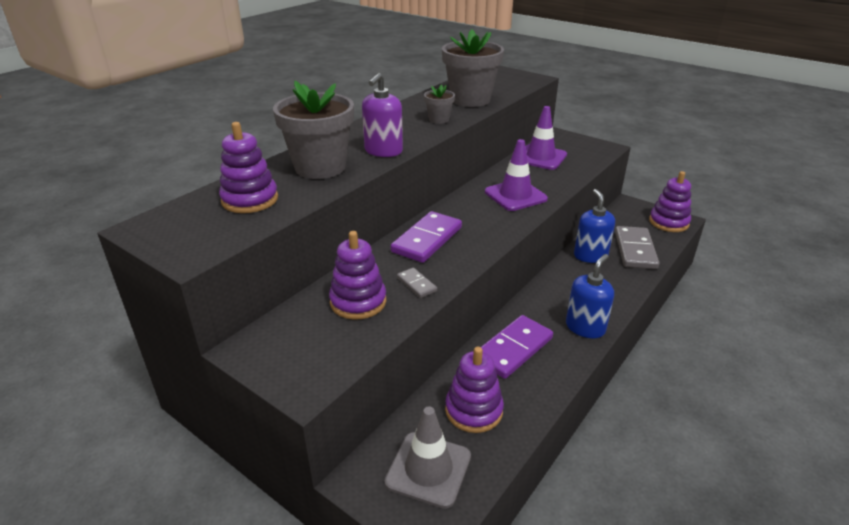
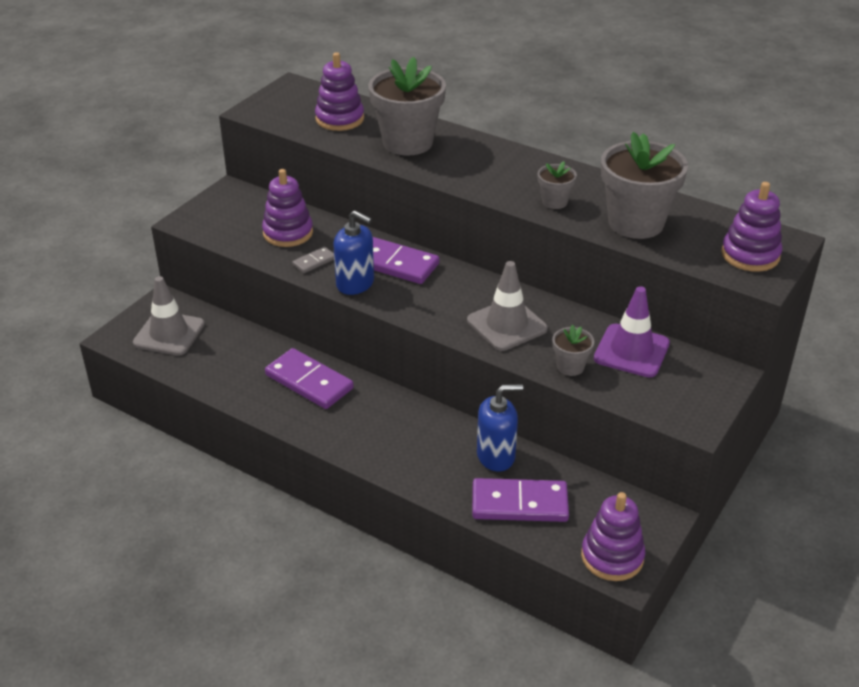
camera: 85 degrees right, 5 degrees up
(383, 151) = (452, 172): purple soap dispenser -> none
(473, 410) = (228, 356): purple stacking toy -> purple stacking toy (750, 255)
(515, 195) = (507, 325): purple traffic cone -> grey traffic cone
(561, 177) = (570, 366): none -> grey flower pot
(585, 327) = (345, 437): blue soap dispenser -> blue soap dispenser (355, 283)
(635, 250) = (519, 503): grey domino -> purple domino

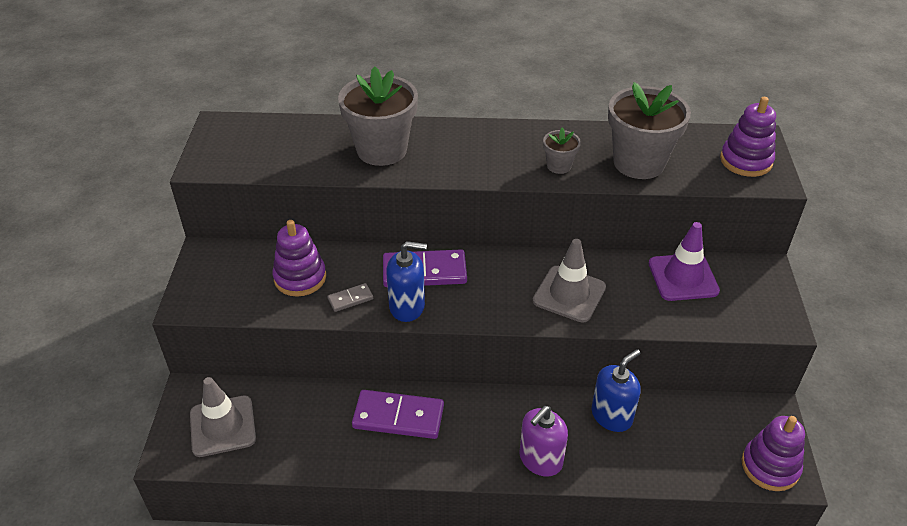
camera: 30 degrees left, 5 degrees up
(314, 262) = (350, 299): grey domino -> grey domino turned 45 degrees clockwise
(339, 119) = (296, 146): purple stacking toy -> none
(400, 461) = (540, 460): none -> purple soap dispenser
(519, 503) = (665, 453): purple domino -> none
(570, 366) = (651, 313): grey flower pot -> none

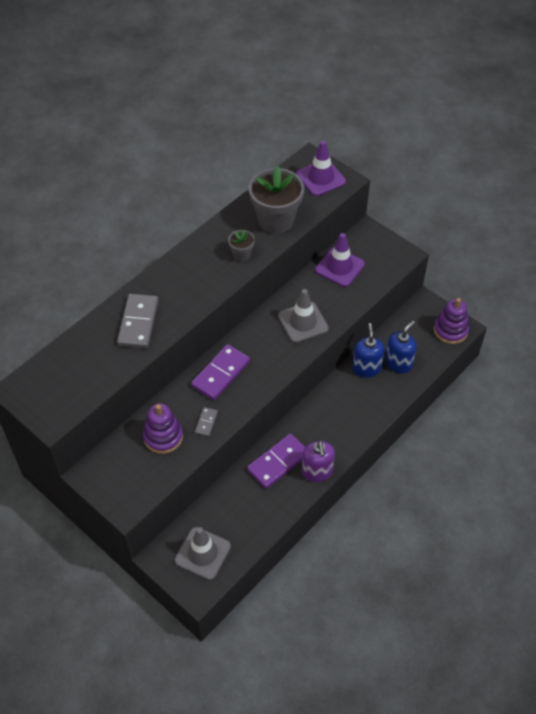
camera: 50 degrees left, 10 degrees up
(382, 150) = (138, 323): grey flower pot -> grey domino
(407, 306) = (239, 400): blue soap dispenser -> blue soap dispenser (398, 363)
(540, 460) = (364, 418): purple soap dispenser -> purple soap dispenser (317, 471)
(746, 161) = (321, 178): purple stacking toy -> purple traffic cone

